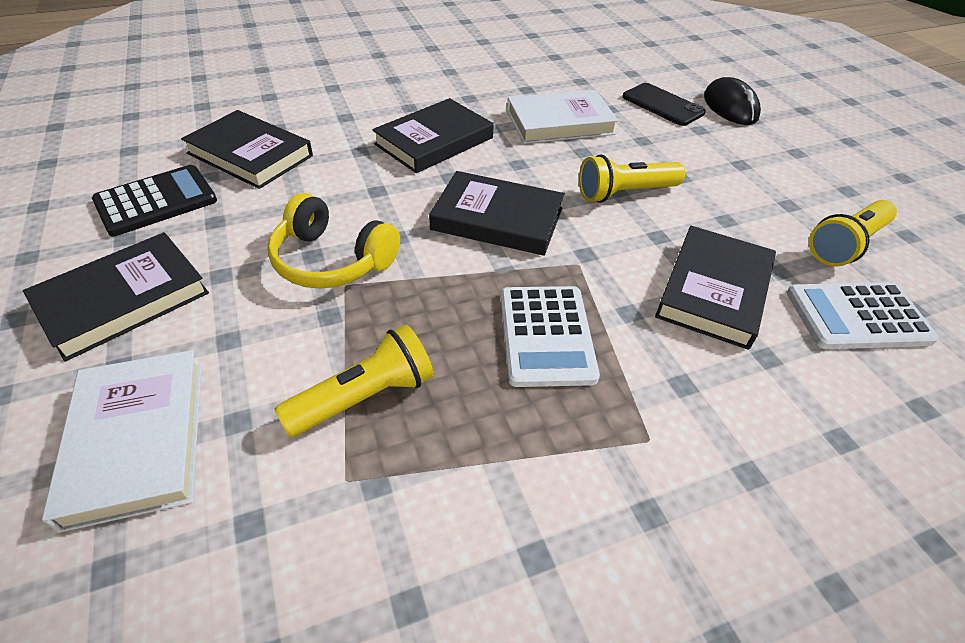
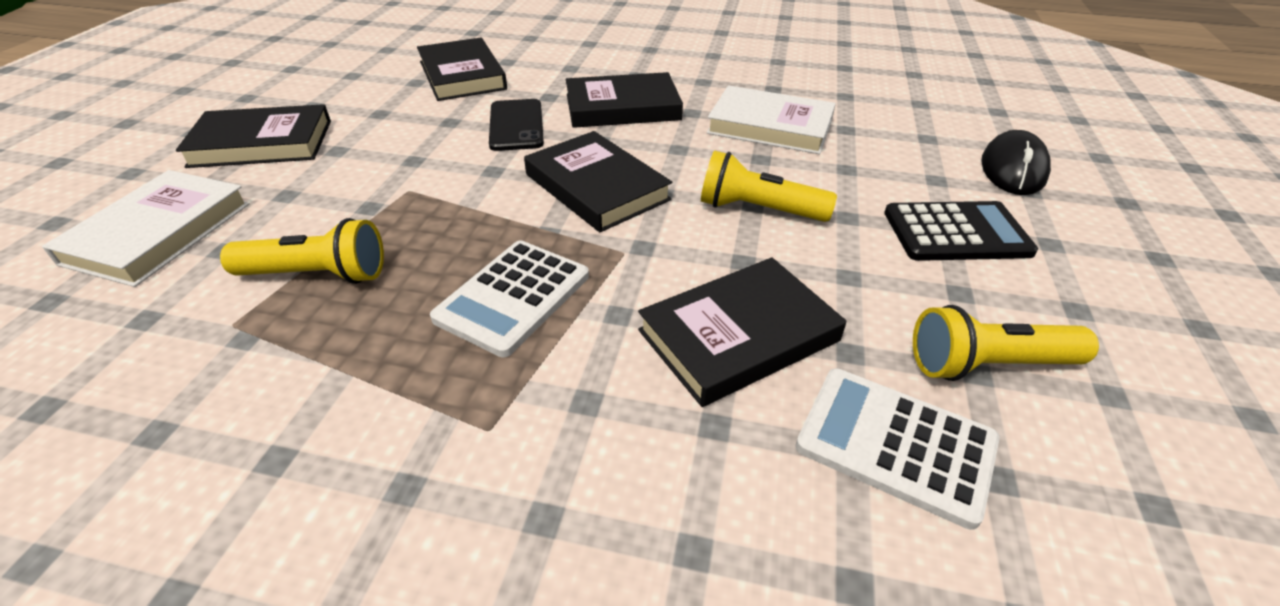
camera: 35 degrees right, 5 degrees down
(156, 201) = (360, 87): black calculator -> black calculator (956, 233)
(332, 260) = (422, 169): yellow headphones -> none
(662, 105) = (919, 143): black phone -> black phone (516, 125)

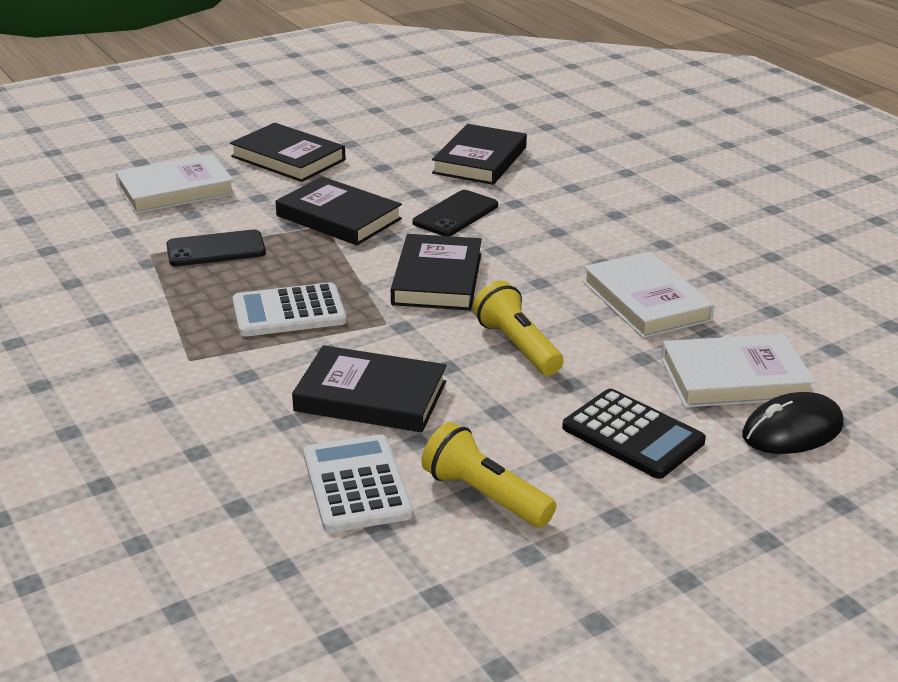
camera: 45 degrees right, 10 degrees down
(317, 274) = (216, 249): yellow flashlight -> black phone
(622, 107) = (555, 235): black book -> black book (339, 217)
(918, 152) = (734, 378): none -> white book

